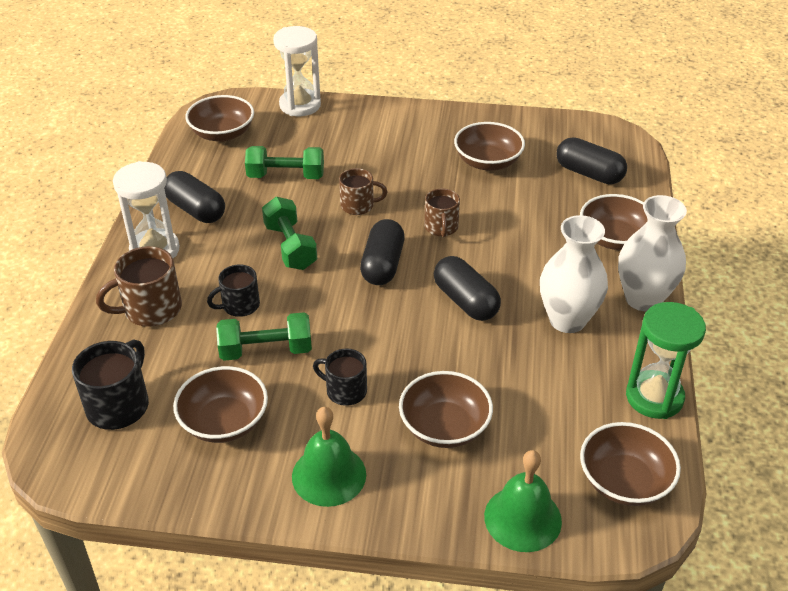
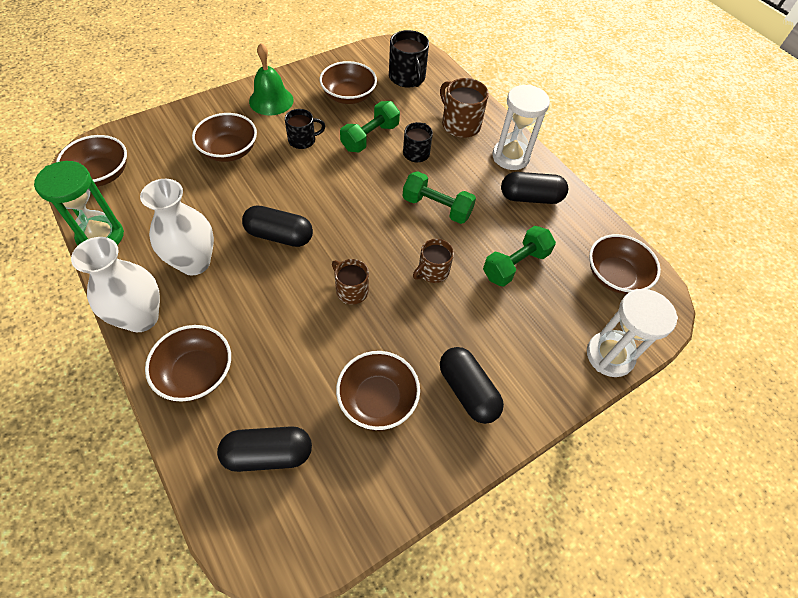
camera: 135 degrees right, 15 degrees up
(151, 309) = (460, 124): brown mug -> brown mug turned 60 degrees counterclockwise
(382, 265) = (362, 230): black capsule -> black capsule (467, 391)
(522, 518) = (153, 130): green bell -> none

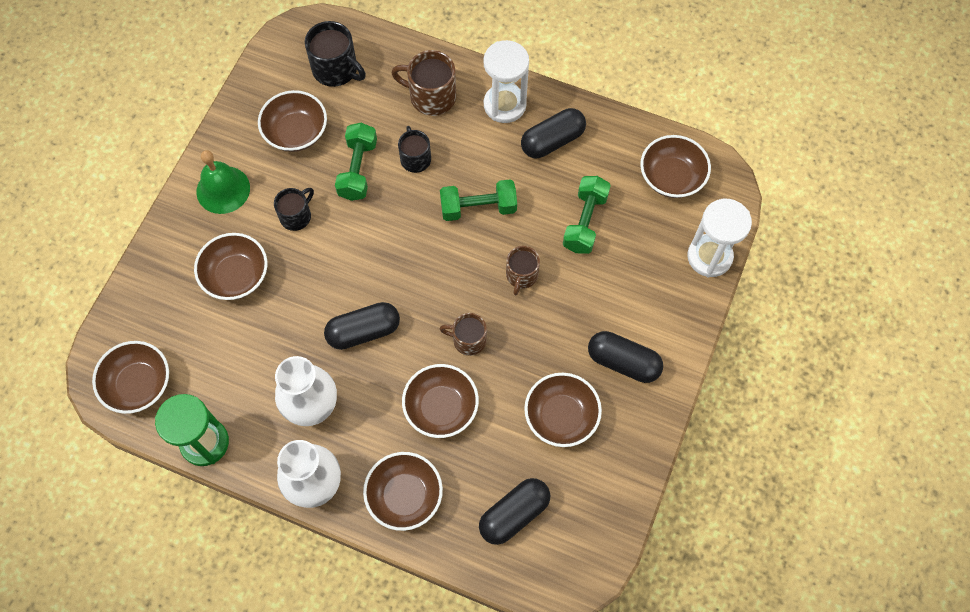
camera: 30 degrees left, 10 degrees up
(286, 325) = (441, 407): none -> brown bowl

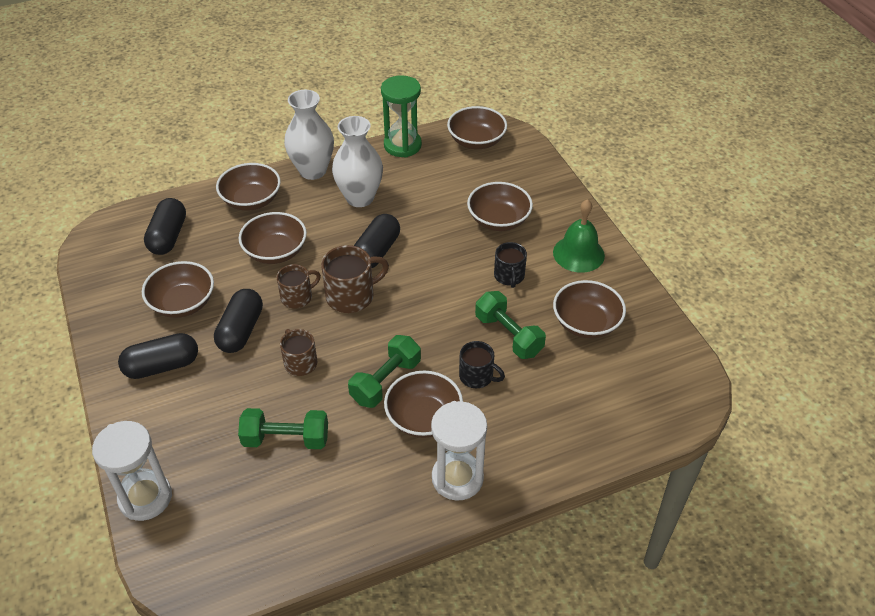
camera: 135 degrees right, 20 degrees down
(336, 69) = (625, 389): black mug -> none
(431, 96) = (526, 432): brown mug -> brown mug (351, 296)
(552, 141) = (382, 482): black capsule -> black capsule (241, 330)
(585, 222) = (286, 439): green dumbbell -> green dumbbell turned 60 degrees counterclockwise
(671, 177) = (239, 541): brown bowl -> brown bowl (423, 417)

